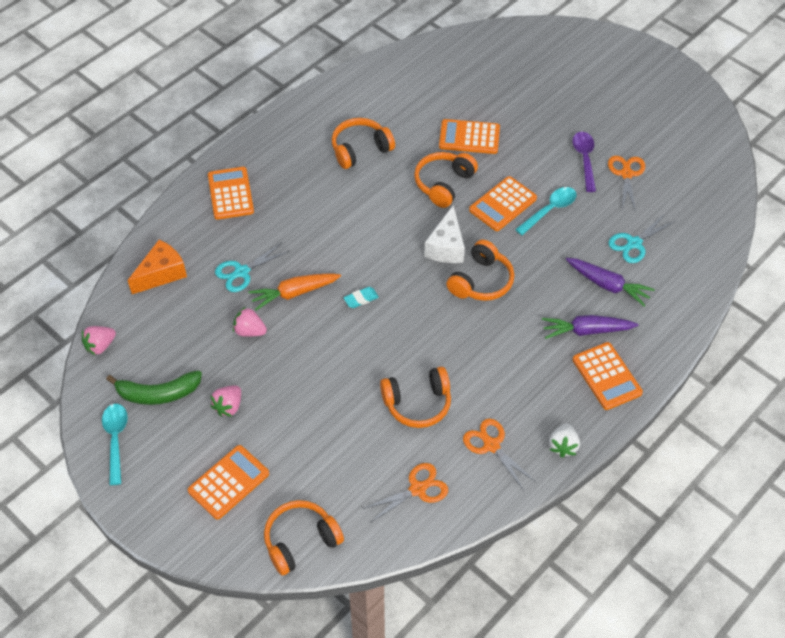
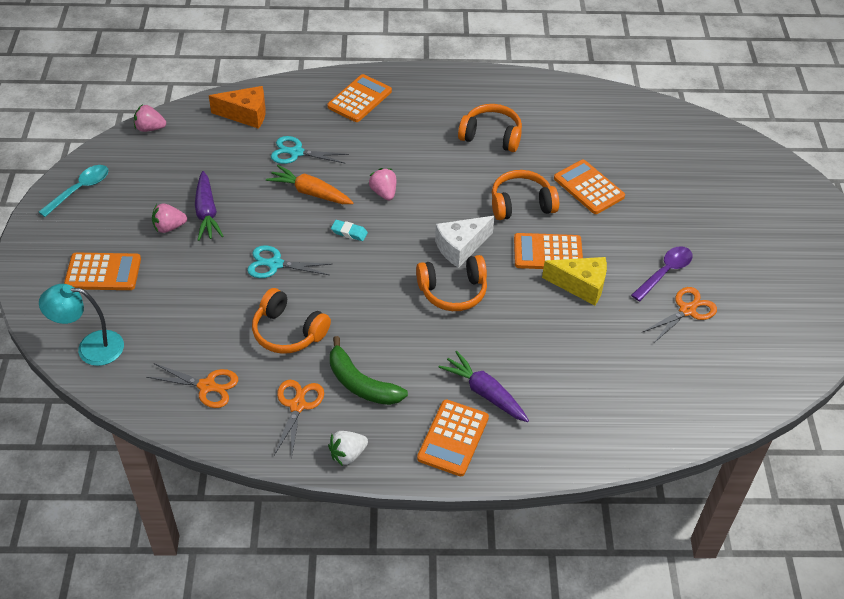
camera: 45 degrees right, 5 degrees down
(158, 393) = (141, 184): green banana -> green banana (361, 383)
(249, 331) = (248, 193): pink strawberry -> pink strawberry (384, 193)
(301, 541) = (91, 348): orange headphones -> turquoise lamp
(550, 210) = (581, 286): turquoise spoon -> yellow cheese
(608, 285) = (550, 376): purple carrot -> purple carrot (207, 213)
(634, 243) = (618, 365): turquoise scissors -> turquoise scissors (275, 264)

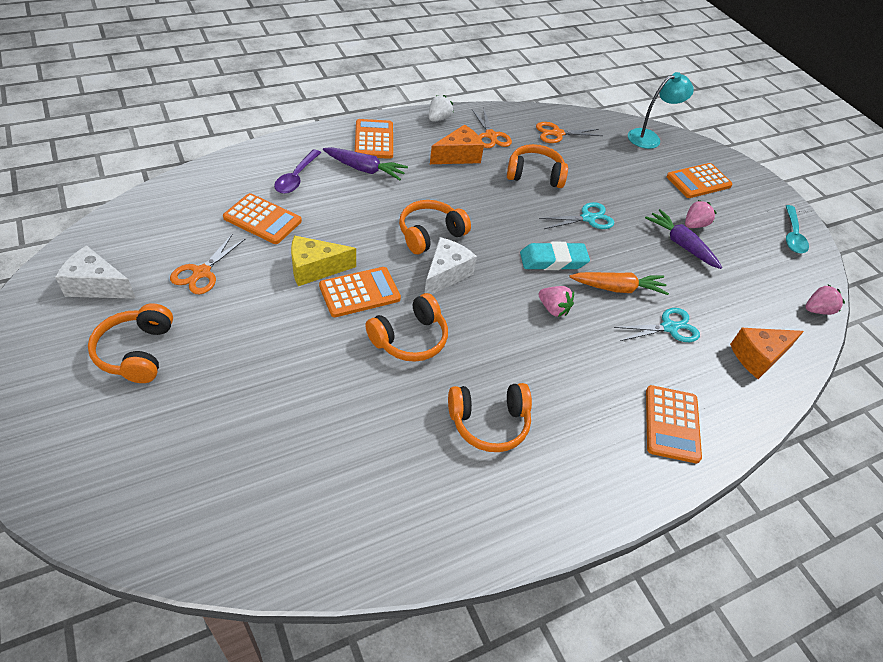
camera: 150 degrees right, 0 degrees up
(349, 232) = (553, 260): turquoise eraser -> turquoise eraser, size x1.88
(361, 383) = (458, 156): green banana -> orange cheese
(589, 187) = (342, 385): orange calculator -> orange calculator (262, 219)
(665, 272) = (230, 305): purple spoon -> purple spoon (296, 178)
(744, 254) = (137, 352): none -> orange headphones
(782, 322) = (97, 286): none -> white cheese

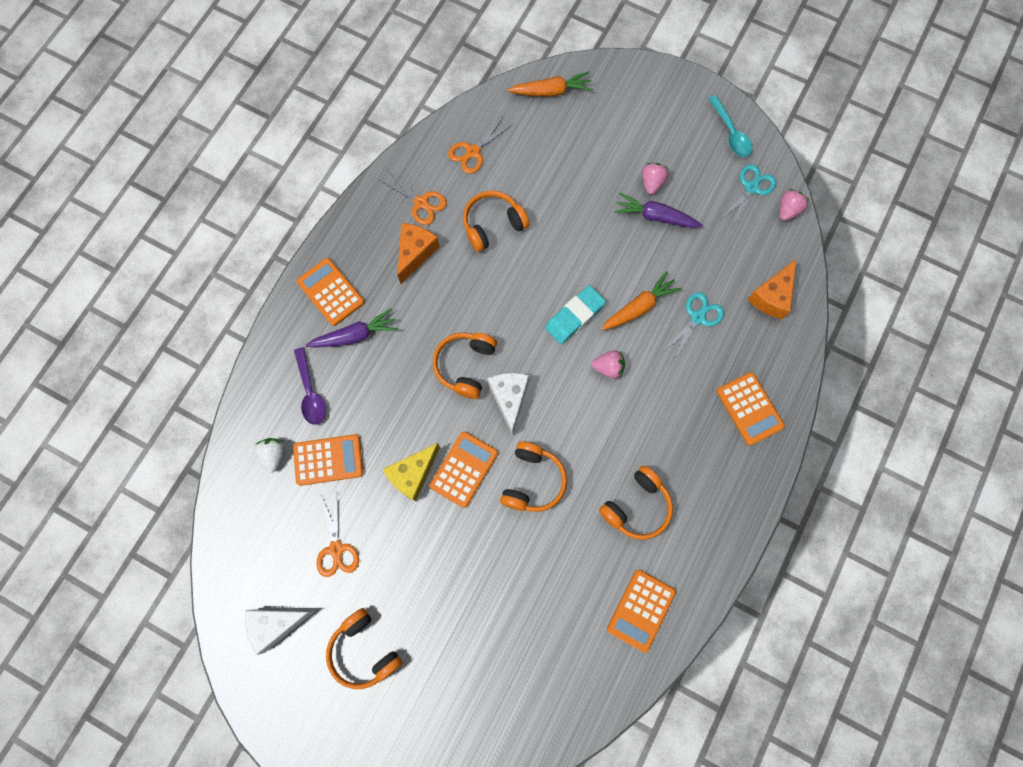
camera: 30 degrees left, 25 degrees up
(438, 119) = (360, 217): white strawberry -> white strawberry (274, 455)
(587, 218) = (568, 244): turquoise scissors -> turquoise scissors (751, 188)
(649, 137) = (551, 91): turquoise lamp -> orange carrot
(698, 181) = (625, 121): orange calculator -> orange calculator (641, 610)

